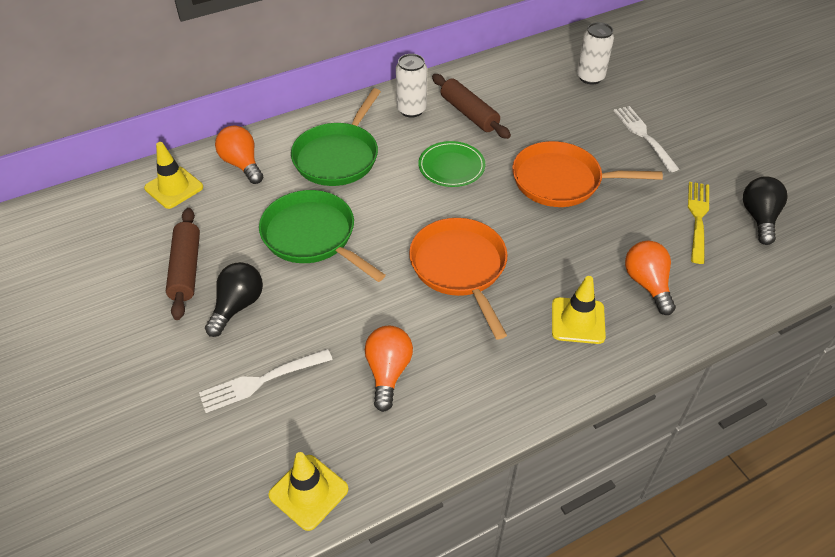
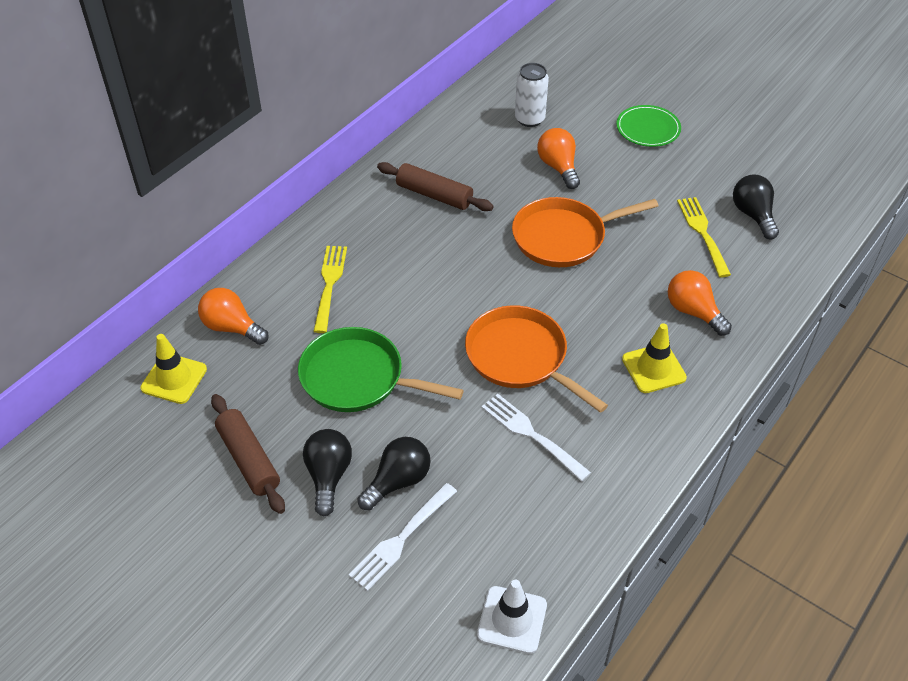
camera: 25 degrees left, 0 degrees up
(290, 332) = (398, 481): none -> black light bulb
(308, 492) = (512, 620): yellow traffic cone -> white traffic cone
(338, 157) = (329, 285): green pan -> yellow fork
(388, 372) = (515, 482): orange light bulb -> orange light bulb (558, 167)
(411, 110) = (373, 209): white can -> none
(451, 166) = (451, 257): green plate -> green plate (648, 128)
(644, 136) = (613, 166): white fork -> white fork (532, 435)

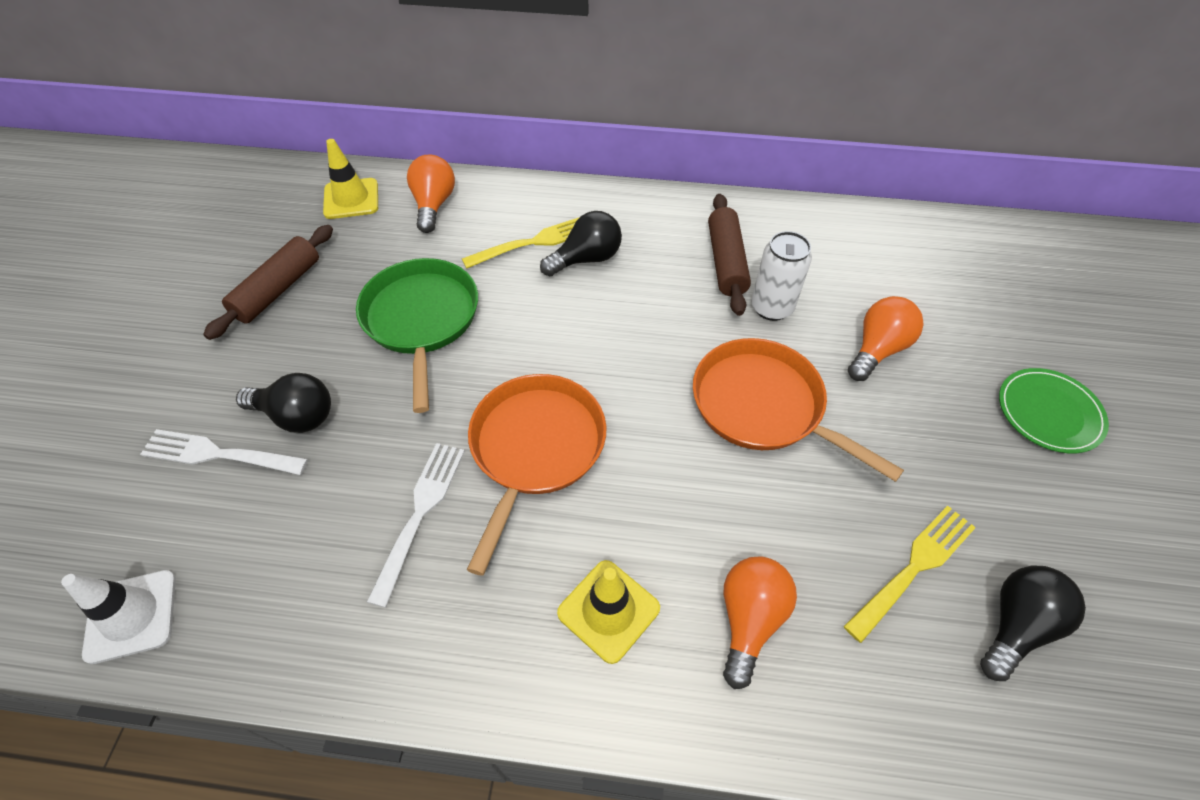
camera: 60 degrees right, 5 degrees up
(328, 476) = (280, 356): black light bulb -> black light bulb (586, 259)
(529, 119) = (930, 287): white can -> white can (771, 307)

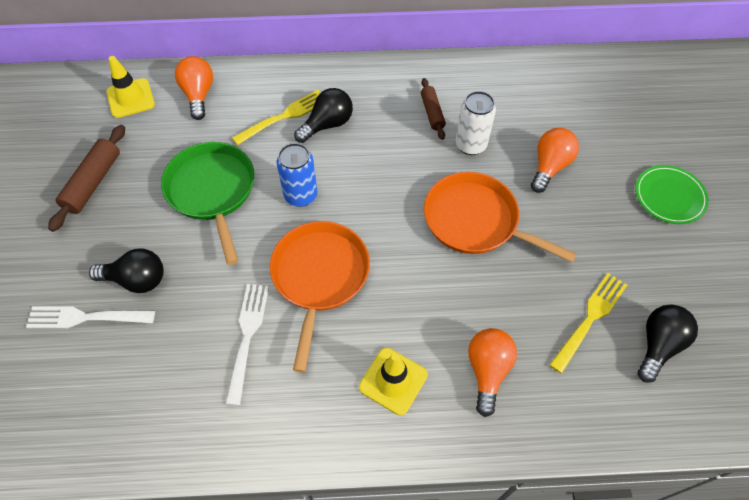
camera: 10 degrees left, 5 degrees up
(131, 616) = (58, 442): white traffic cone -> none
(533, 340) = (301, 195): none -> blue can
(726, 262) = (432, 113): brown rolling pin -> brown rolling pin, size x0.64

